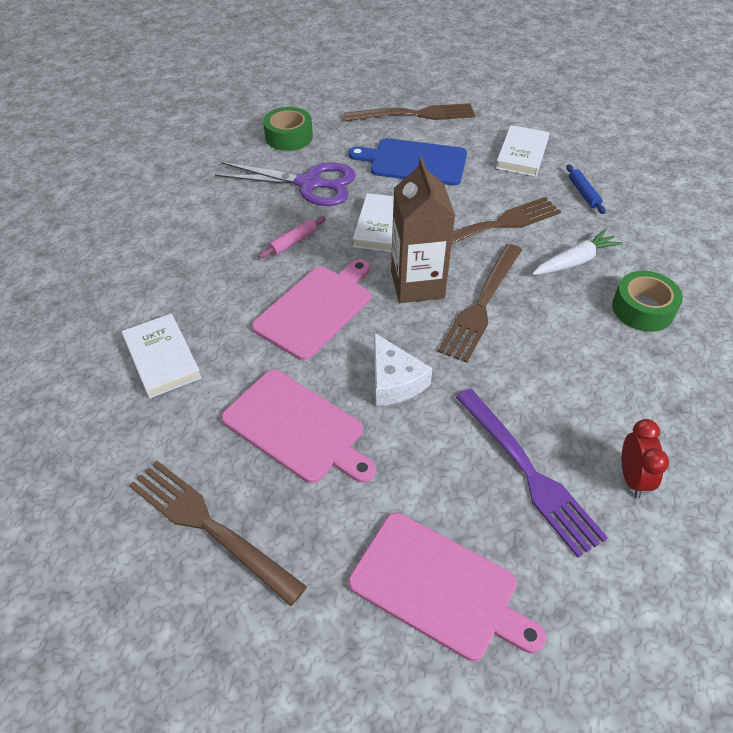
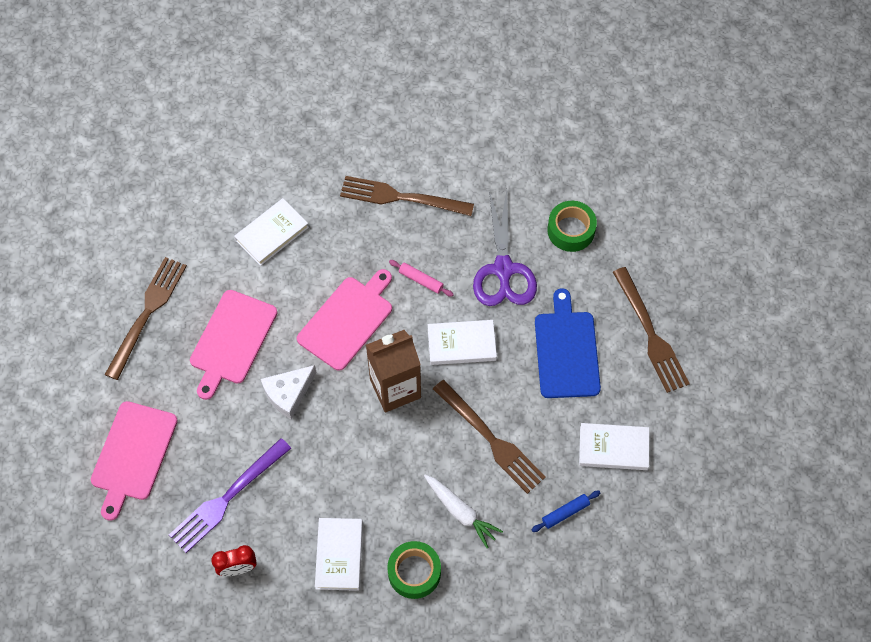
camera: 75 degrees right, 15 degrees up
(316, 309) = (347, 320): pink cutting board -> pink cutting board turned 75 degrees counterclockwise
(482, 305) = (384, 442): brown fork -> brown fork (400, 197)
(619, 369) = (339, 555): none -> white book

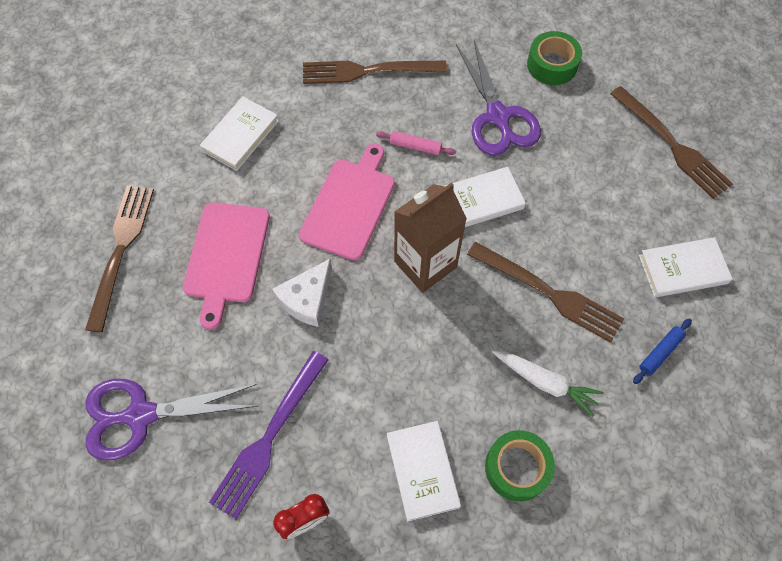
camera: 15 degrees left, 0 degrees up
(133, 455) = (141, 415): pink cutting board -> purple scissors
(566, 351) = (593, 181): blue cutting board -> none

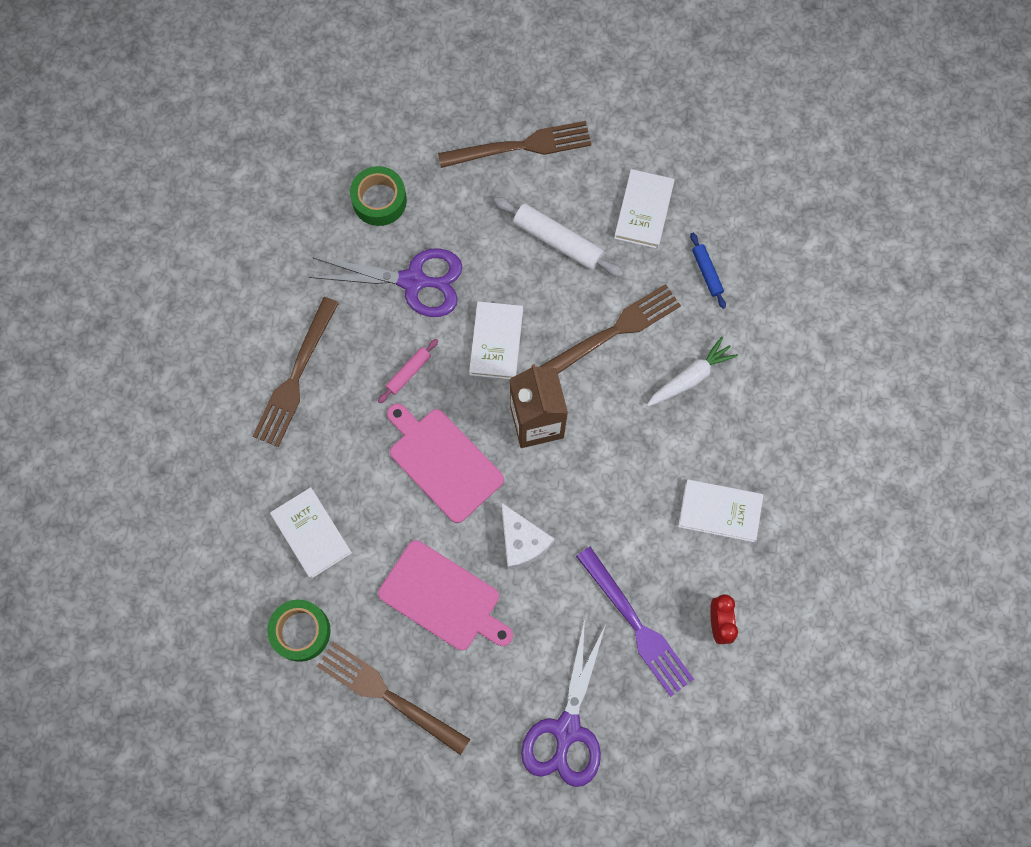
camera: 65 degrees left, 10 degrees up
(517, 468) = (749, 436): green tape -> green tape (301, 631)
(605, 210) = (557, 241): none -> white rolling pin

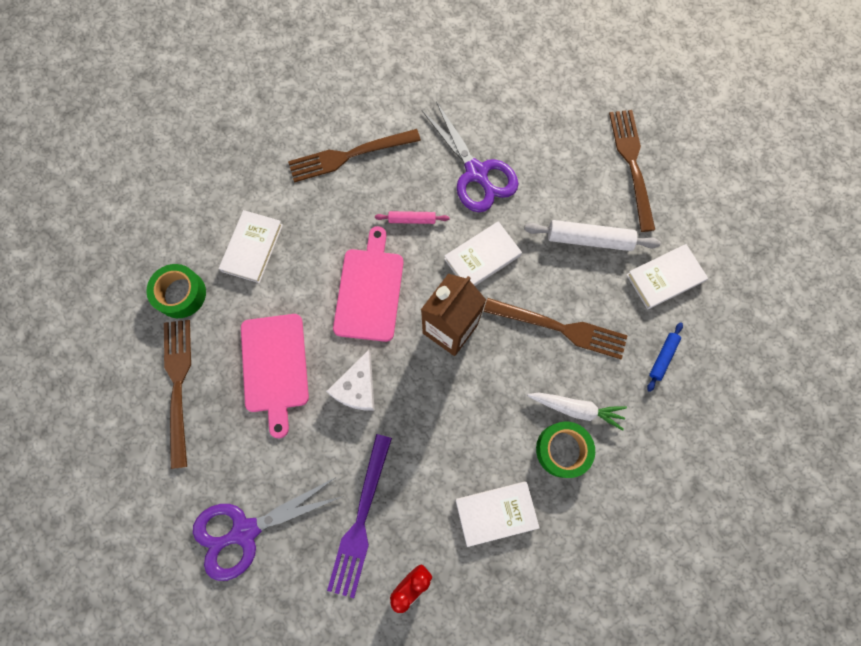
camera: 50 degrees right, 0 degrees up
(379, 200) = (511, 110): green tape -> green tape (562, 450)
(521, 146) = (631, 164): brown fork -> brown fork turned 135 degrees counterclockwise
(557, 241) = (589, 239): white rolling pin -> white rolling pin turned 75 degrees counterclockwise
(719, 511) = (496, 513): white book -> white book turned 75 degrees counterclockwise

